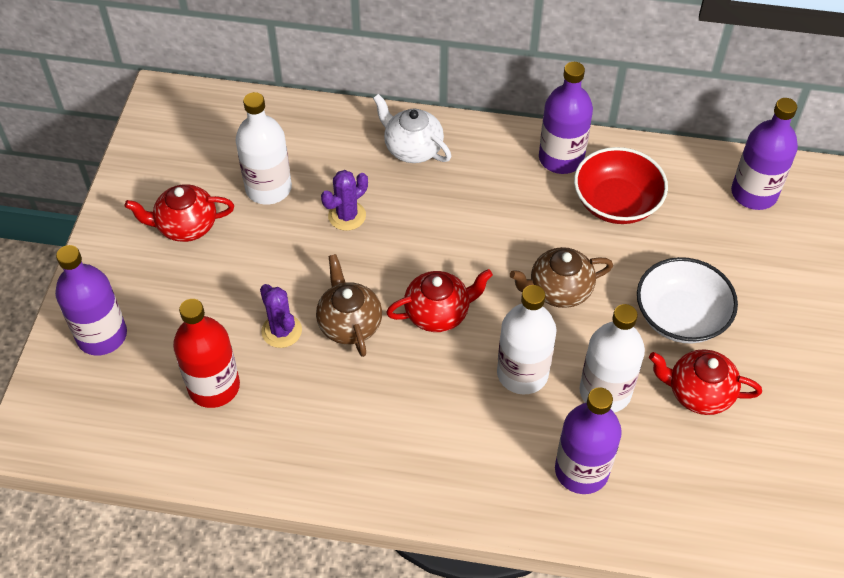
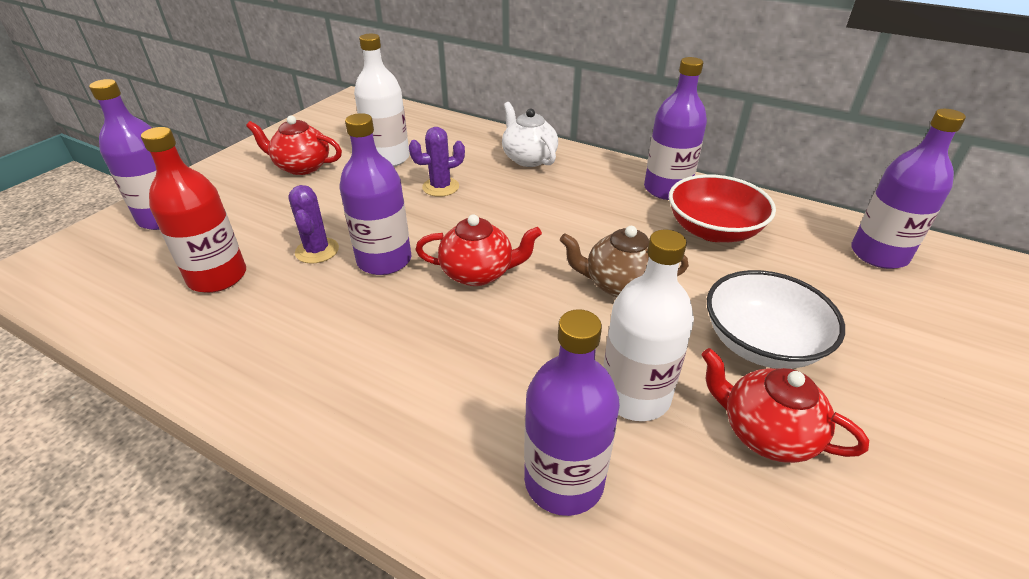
camera: 20 degrees right, 15 degrees down
(349, 323) = (384, 260): brown teapot -> purple bottle
(522, 373) = (540, 349): white bottle -> none

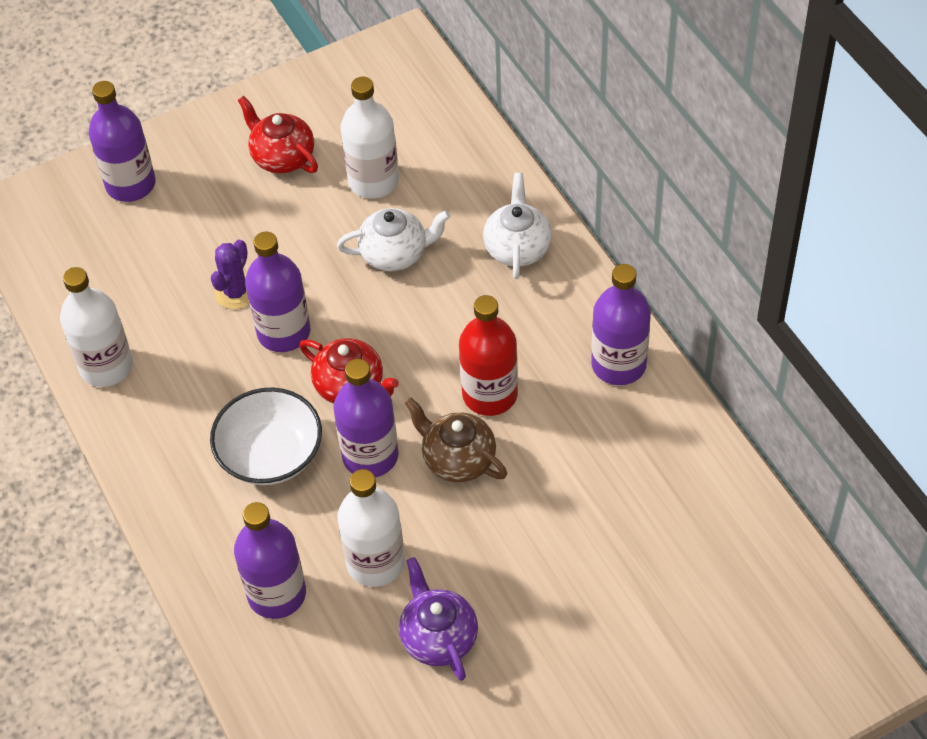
camera: 35 degrees right, 15 degrees up
(204, 351) = (106, 366): none -> white bottle
(217, 277) = (145, 287): red bottle -> red bottle (490, 394)
(440, 187) = (395, 253): purple cactus -> white teapot
(713, 230) = (606, 441): red bowl -> none
(761, 343) = (515, 573): white bowl -> white bowl (270, 454)
(765, 433) = (438, 637): red teapot -> purple teapot
(878, 254) = (732, 548): purple bottle -> purple bottle (370, 456)

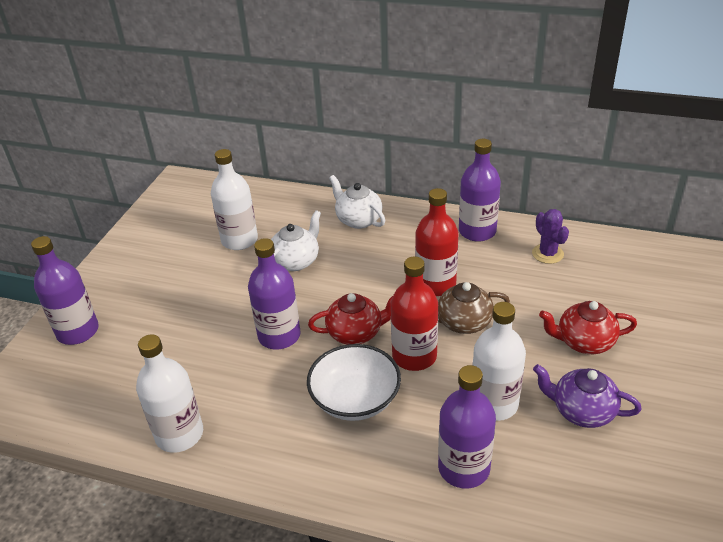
camera: 45 degrees left, 15 degrees down
(236, 292) = (222, 337): purple cactus -> purple cactus (547, 254)
(282, 157) = (168, 261): red teapot -> red teapot (583, 342)
(370, 456) = (414, 356): purple bottle -> red bottle

